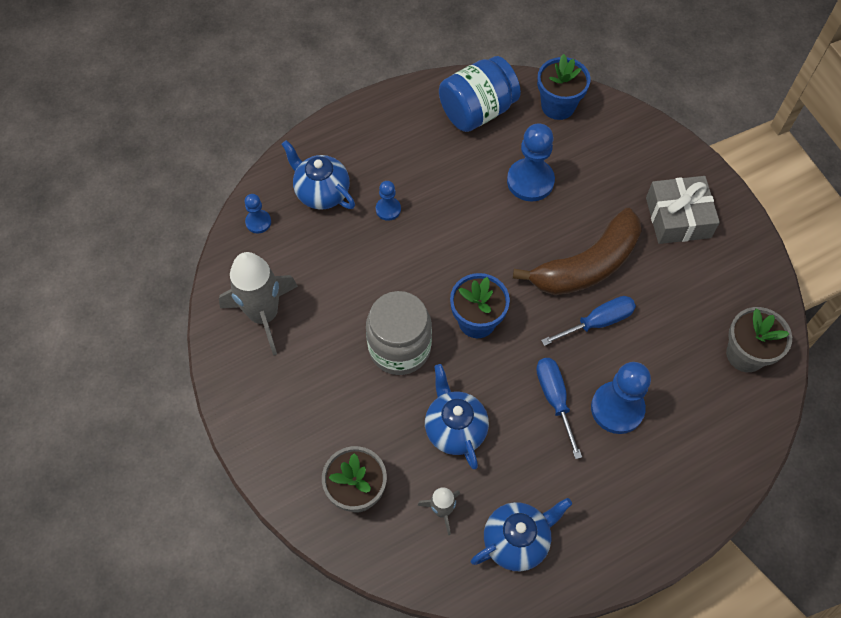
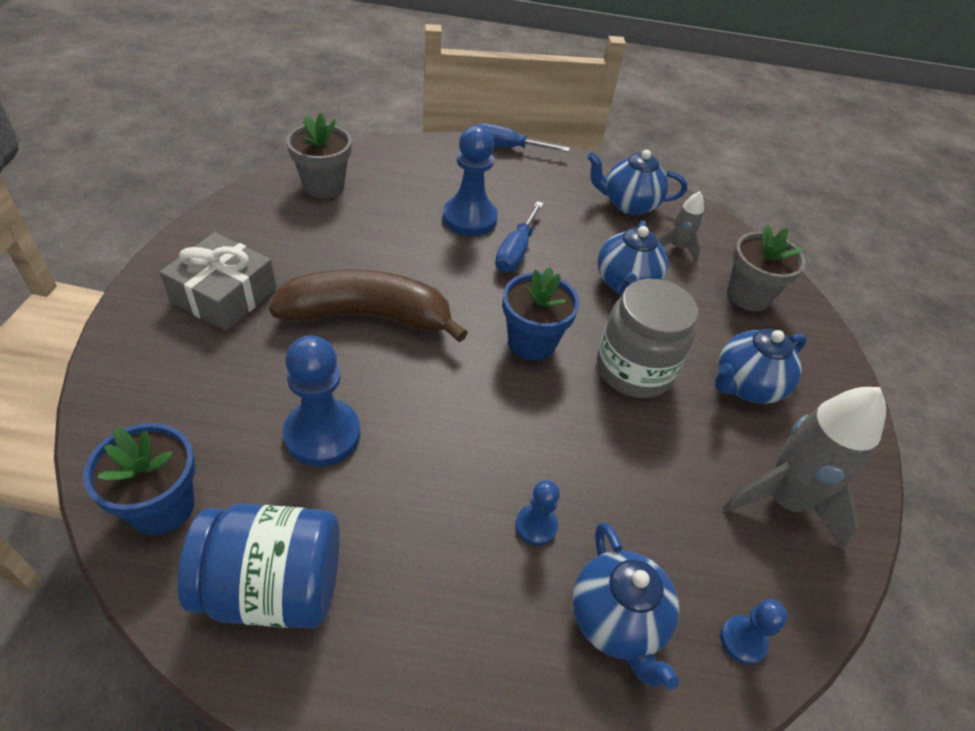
camera: 150 degrees left, 15 degrees down
(320, 389) = (746, 386): none -> blue teapot
(597, 322) = (415, 272): blue screwdriver -> blue screwdriver (507, 148)

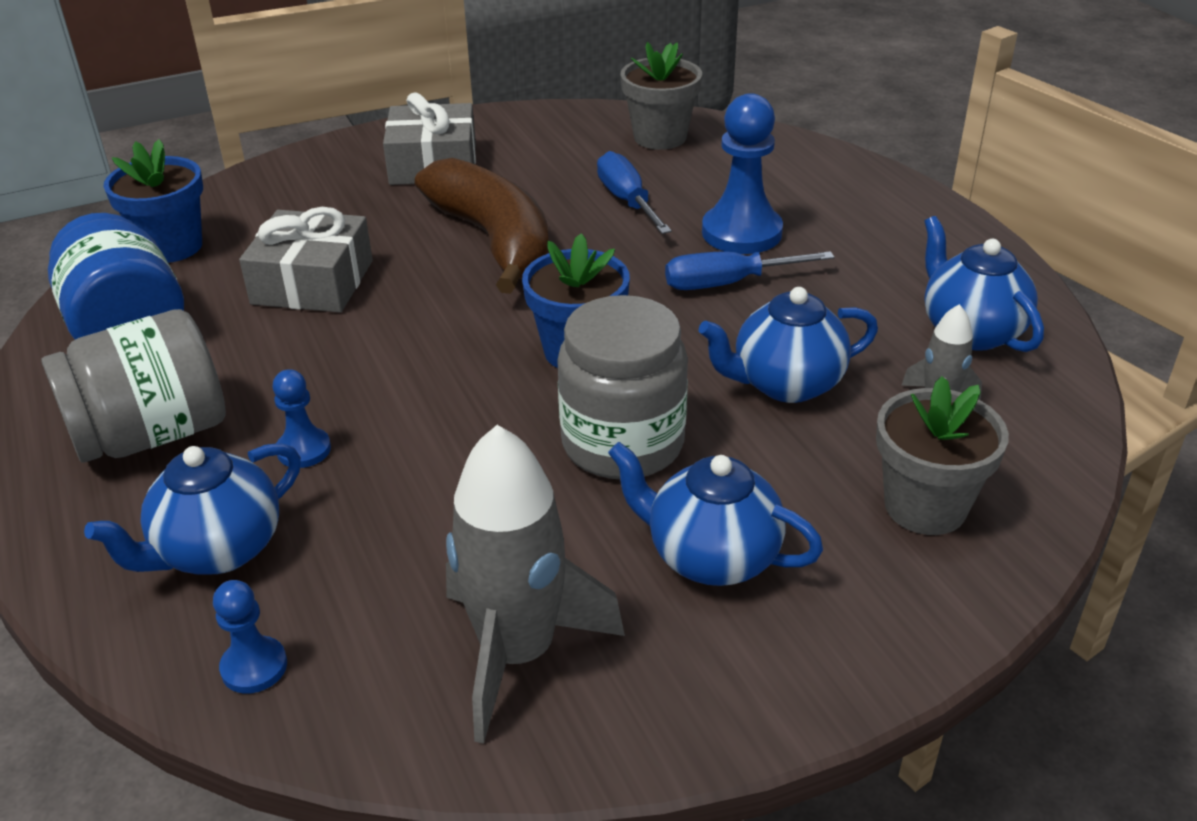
camera: 65 degrees right, 10 degrees down
(322, 434) = (312, 282): blue pawn -> grey gift
(447, 618) = (152, 434): none -> grey jar
(507, 148) = (928, 203): blue screwdriver -> blue screwdriver (627, 201)

